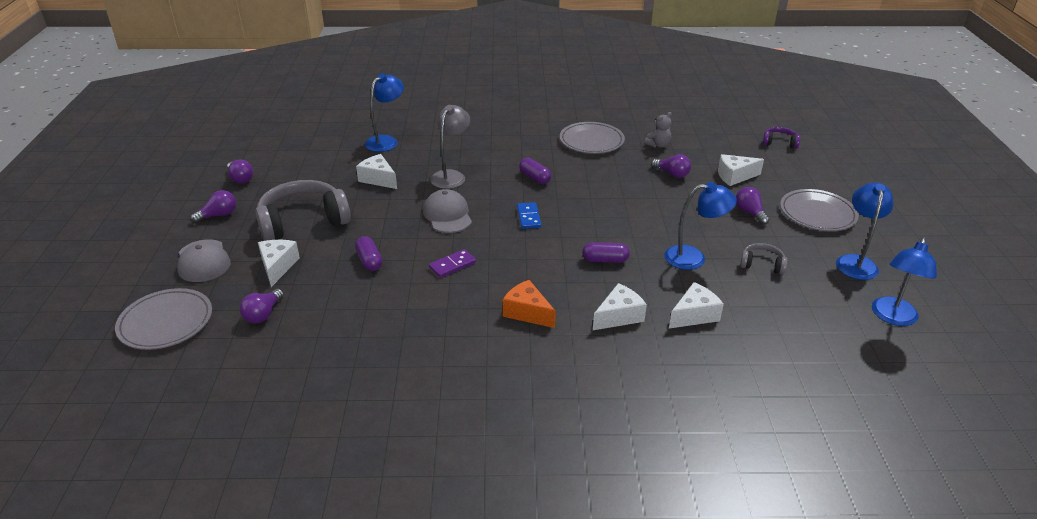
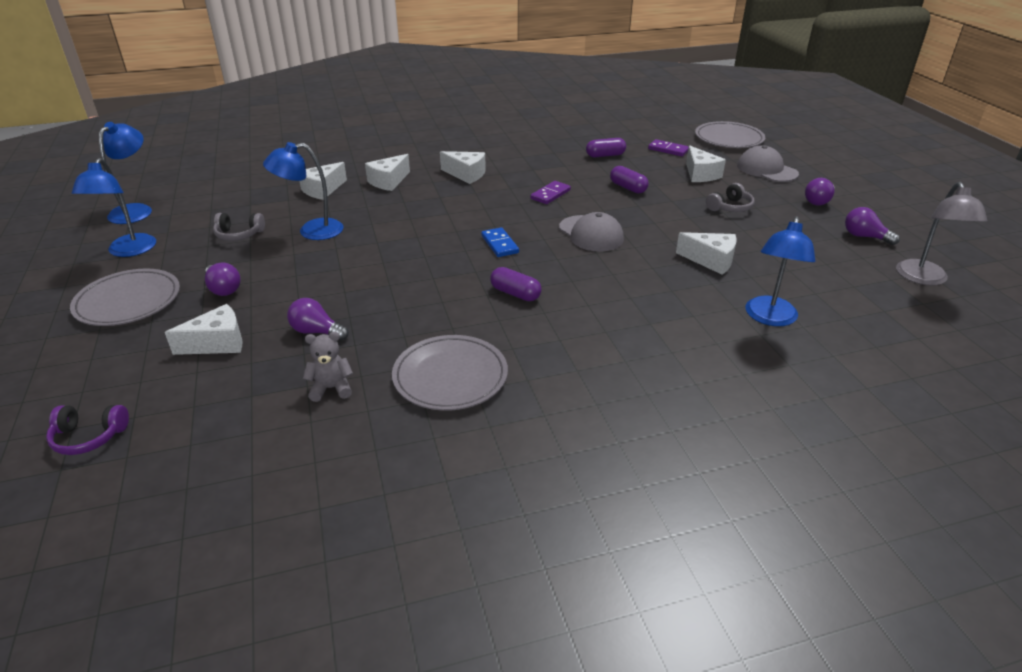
camera: 165 degrees right, 0 degrees up
(263, 314) = (668, 150): purple light bulb -> purple domino
(303, 222) = (730, 207): grey headphones -> grey headphones, size x0.47
(451, 176) = (626, 279): grey lamp -> grey lamp (924, 279)
(527, 312) = (466, 174): orange cheese -> white cheese
(605, 260) = (405, 217): purple capsule -> purple capsule (605, 155)
(658, 145) = (331, 388): grey teddy bear -> grey teddy bear turned 45 degrees clockwise

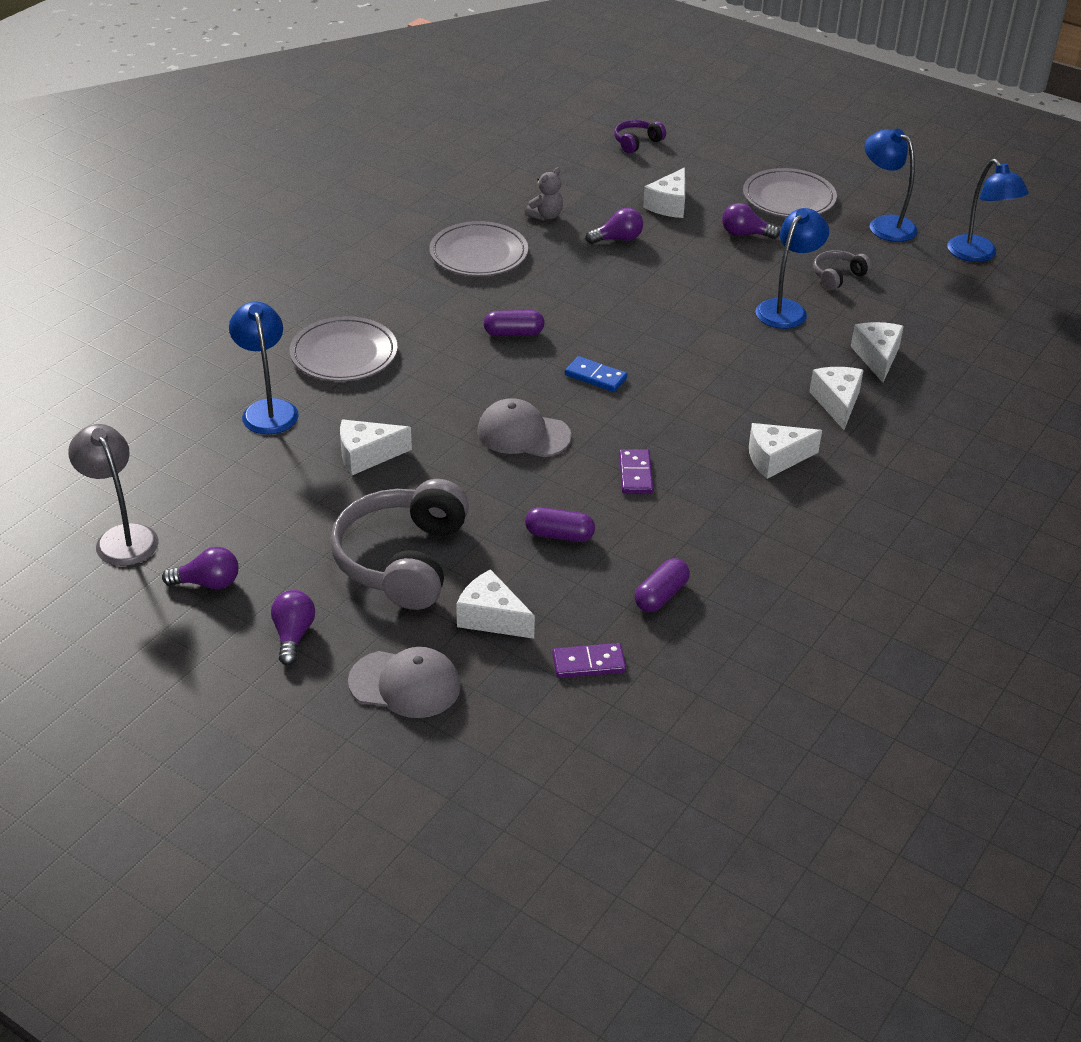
camera: 140 degrees right, 5 degrees up
(729, 139) = (523, 758): grey plate -> grey plate (344, 354)
(730, 207) = (403, 560): grey headphones -> grey headphones, size x2.12

